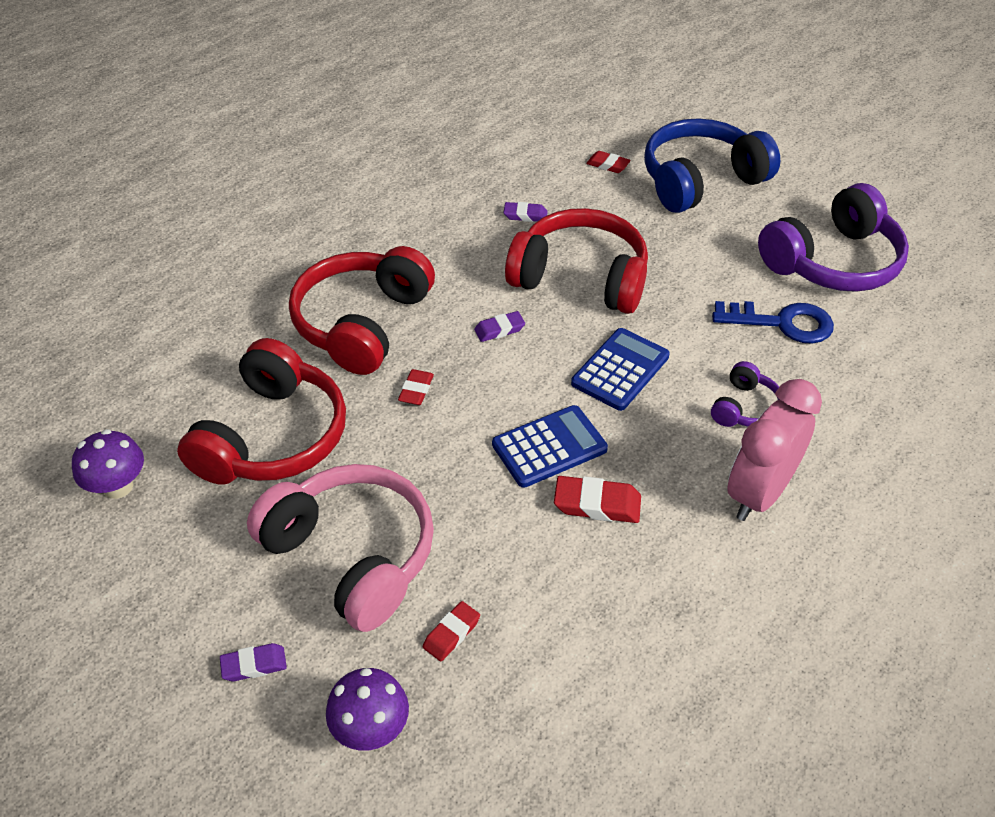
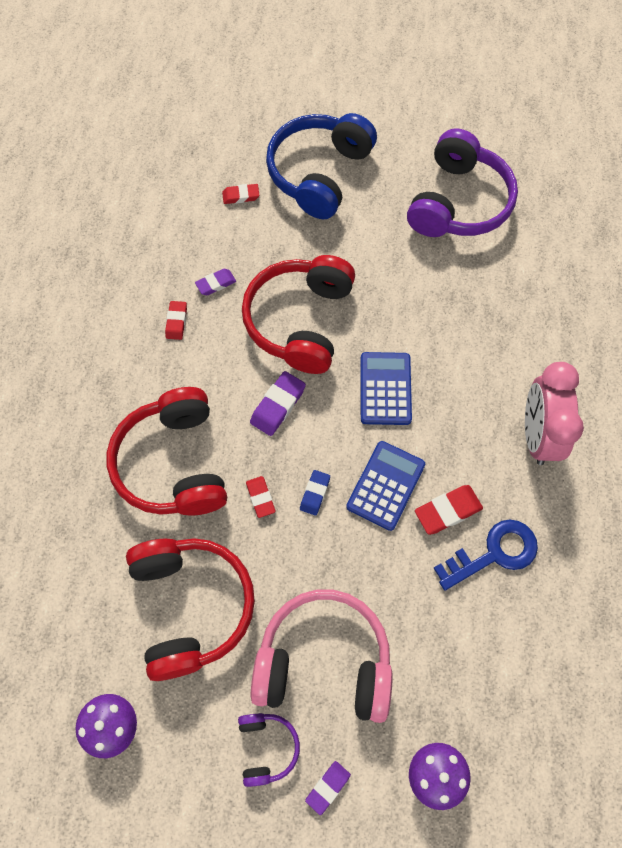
camera: 35 degrees left, 20 degrees up
(451, 634) = (431, 672): red eraser -> red eraser (176, 322)
(471, 415) = (315, 493): none -> blue eraser
(499, 329) = (278, 405): purple eraser -> purple eraser, size x1.55
(581, 278) = (300, 321): red headphones -> red headphones turned 60 degrees counterclockwise
(745, 407) = (485, 369): purple headphones -> purple headphones (267, 747)
(781, 323) = (461, 280): blue key -> blue key (493, 553)

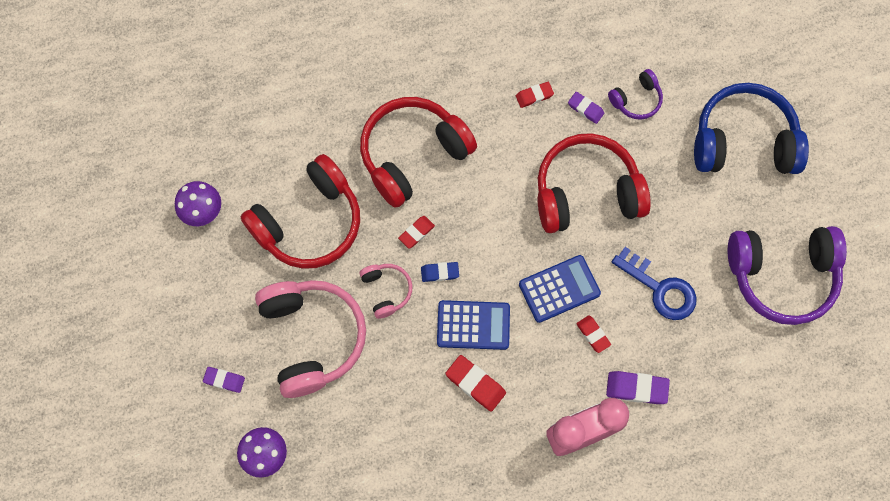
camera: 65 degrees right, 5 degrees up
(241, 196) = (682, 87): red eraser -> red eraser (593, 334)
(267, 747) = (233, 324): purple headphones -> purple headphones (636, 100)
(278, 405) = (500, 210): purple eraser -> purple eraser (636, 388)
(308, 556) = (386, 290): none -> pink headphones
(493, 553) = (456, 435): blue key -> blue key (659, 288)

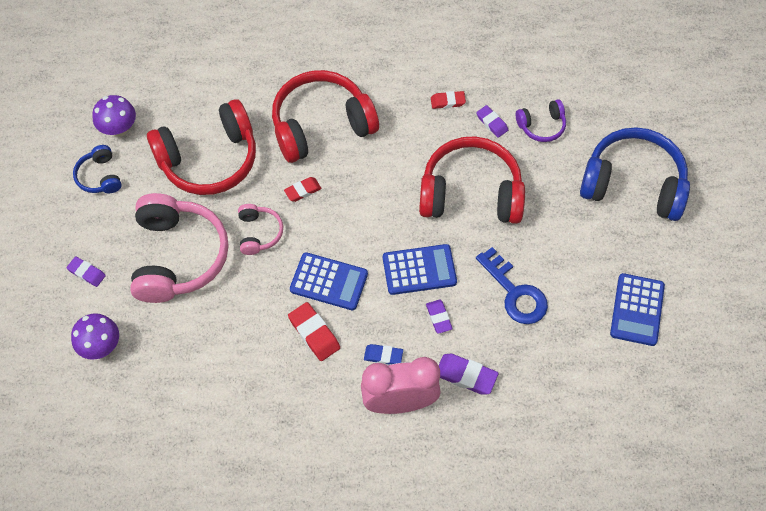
camera: 15 degrees right, 10 degrees down
(201, 270) = (100, 176): none -> blue headphones
(440, 272) = (313, 229): blue eraser -> blue eraser (383, 356)
(593, 334) = (438, 317): red eraser -> purple eraser
(782, 276) = (637, 310): purple headphones -> blue calculator

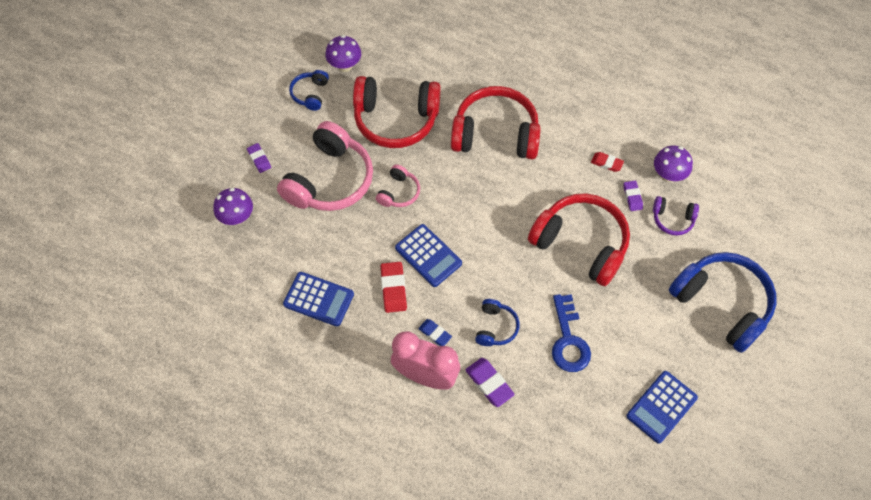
camera: 30 degrees right, 0 degrees up
(303, 191) = (451, 177): red eraser -> none
(419, 270) = (503, 282): blue calculator -> blue calculator (319, 299)
(438, 317) = (495, 327): purple eraser -> blue headphones
(512, 84) = (668, 175): none -> purple mushroom

